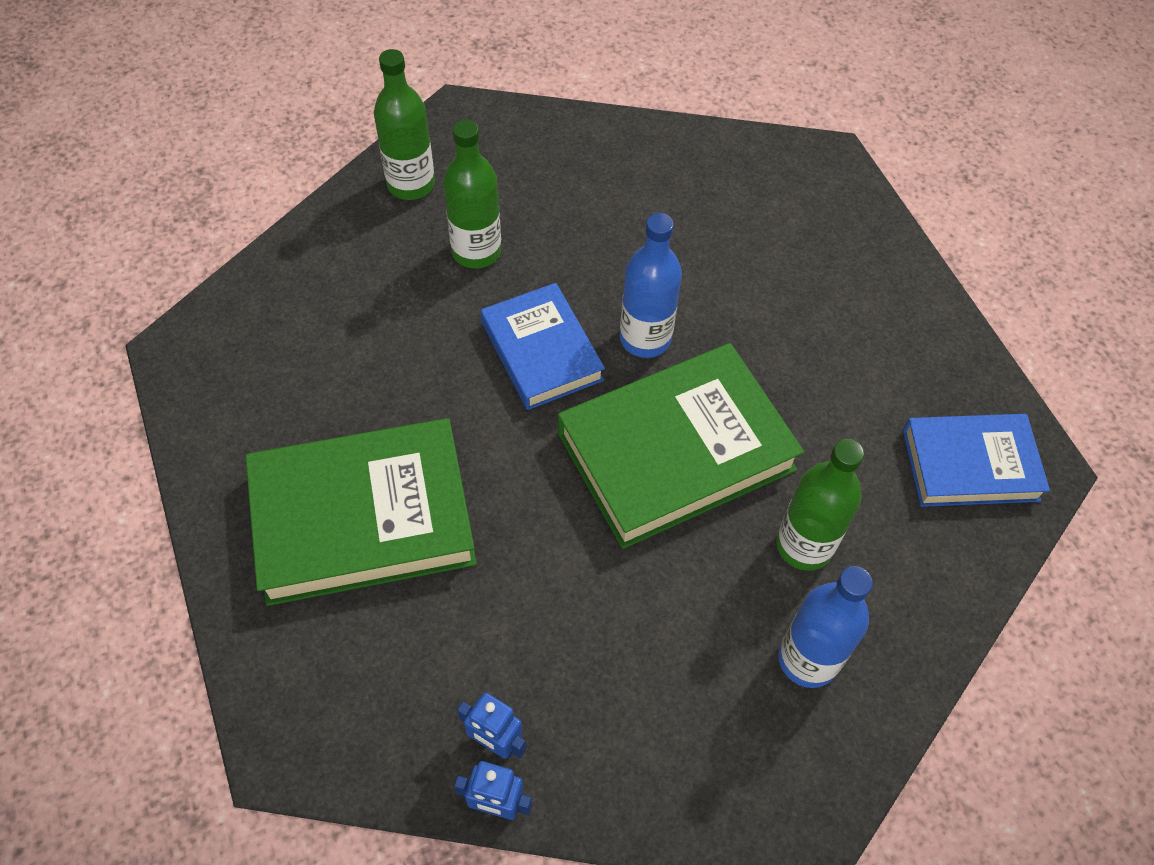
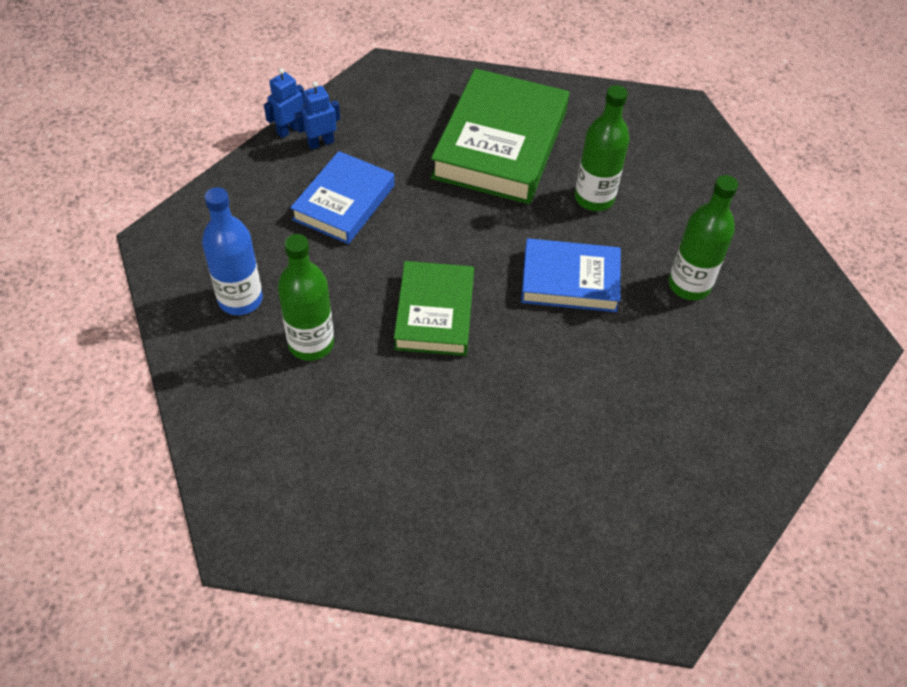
camera: 120 degrees right, 5 degrees down
(411, 184) = (783, 276): green bottle -> green bottle (594, 198)
(645, 338) = (542, 346): blue bottle -> none
(676, 451) = (434, 313): green book -> green book, size x0.61
(970, 465) = (284, 492): blue book -> blue book (344, 203)

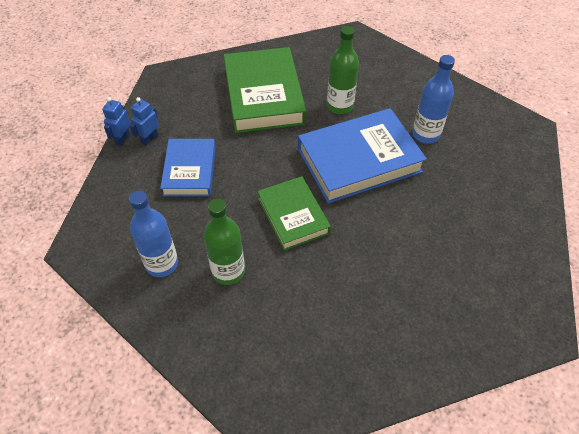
camera: 25 degrees left, 0 degrees up
(570, 280) = (359, 160): blue book -> blue book, size x1.63
(689, 285) = (426, 134): green bottle -> blue bottle

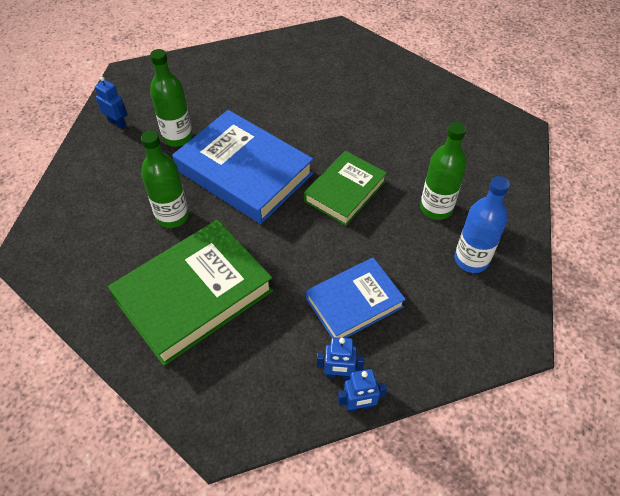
camera: 120 degrees left, 0 degrees up
(426, 134) = (177, 137): blue bottle -> green bottle
(464, 105) = (117, 123): none -> blue robot

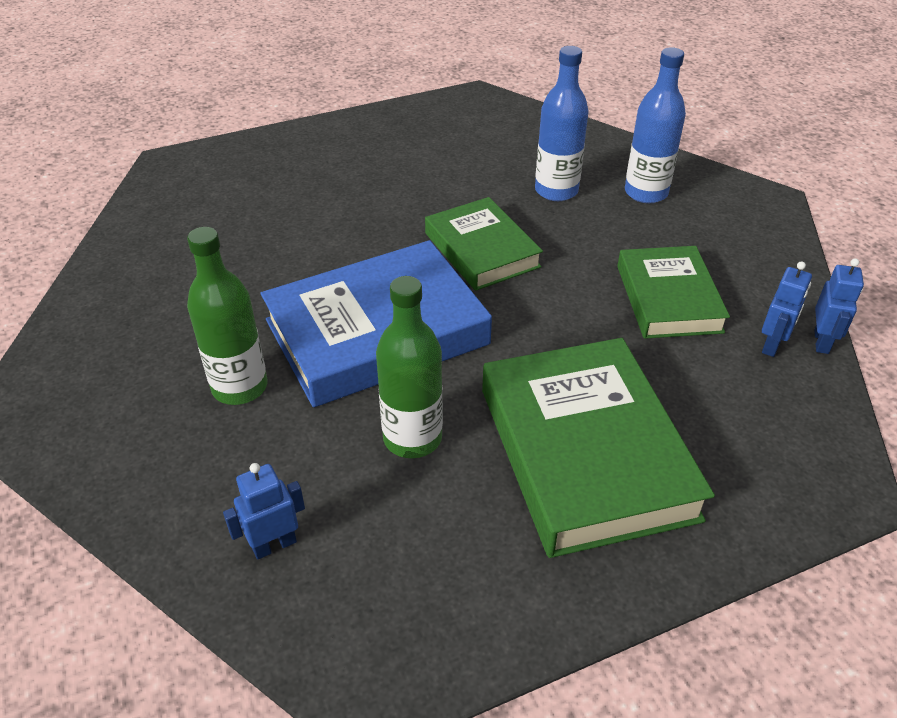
camera: 65 degrees left, 10 degrees down
(117, 123) = (132, 459): blue robot -> blue robot (274, 545)
(354, 302) = (668, 298): blue book -> green book
(436, 208) = (556, 191): green bottle -> blue bottle

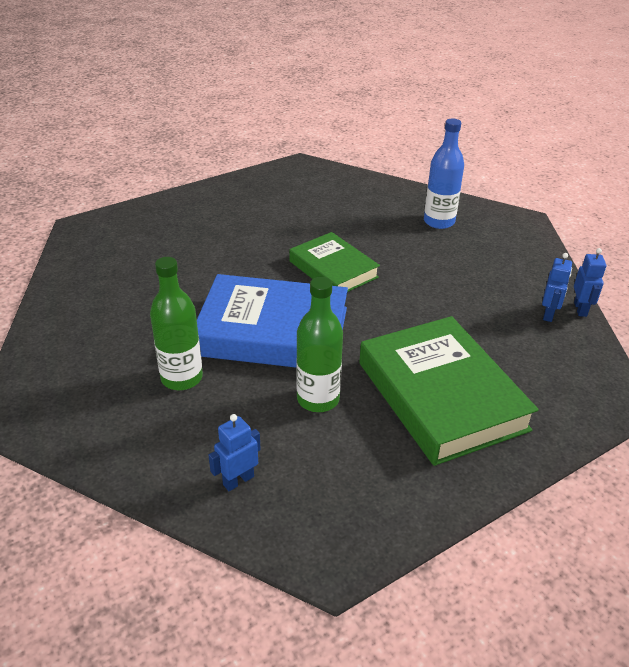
camera: 10 degrees left, 5 degrees down
(377, 332) = (272, 331): blue book -> blue book turned 45 degrees clockwise
(556, 191) = (375, 225): blue bottle -> none
(668, 298) = (472, 290): green book -> none

